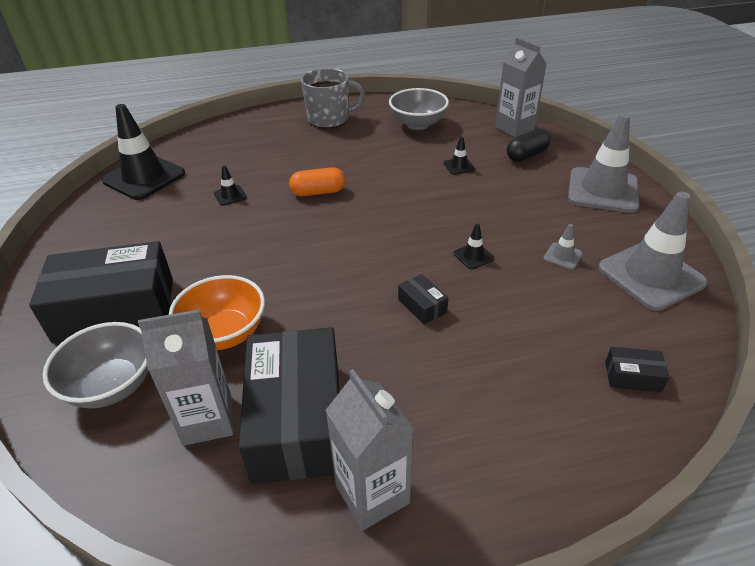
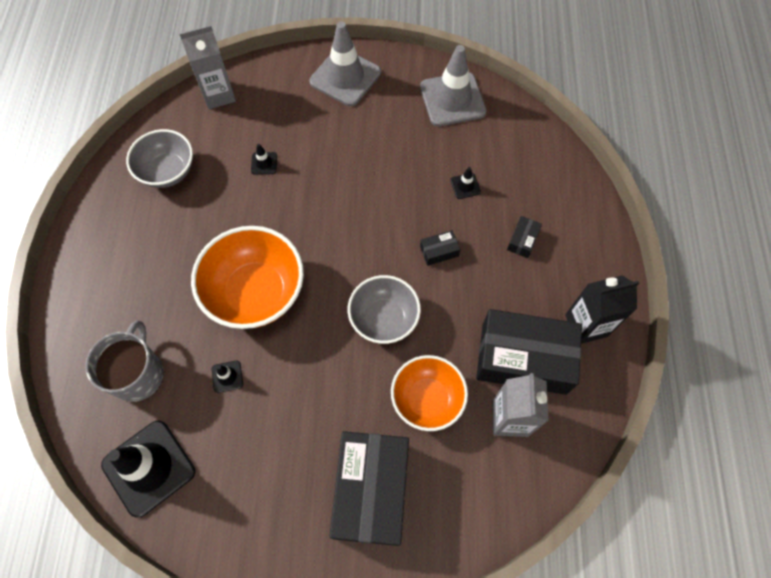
camera: 75 degrees left, 25 degrees up
(112, 385) = (460, 489): grey bowl -> grey bowl (384, 319)
(318, 192) = (256, 293): orange capsule -> orange bowl
(329, 119) = (111, 252): grey mug -> grey mug (138, 374)
(372, 494) = (586, 325): grey carton -> black carton
(473, 256) = (394, 198): black traffic cone -> black traffic cone (465, 186)
(527, 155) = (270, 105): black capsule -> none
(562, 256) = (415, 141): grey traffic cone -> none
(632, 377) = (535, 155): black box -> black box (522, 240)

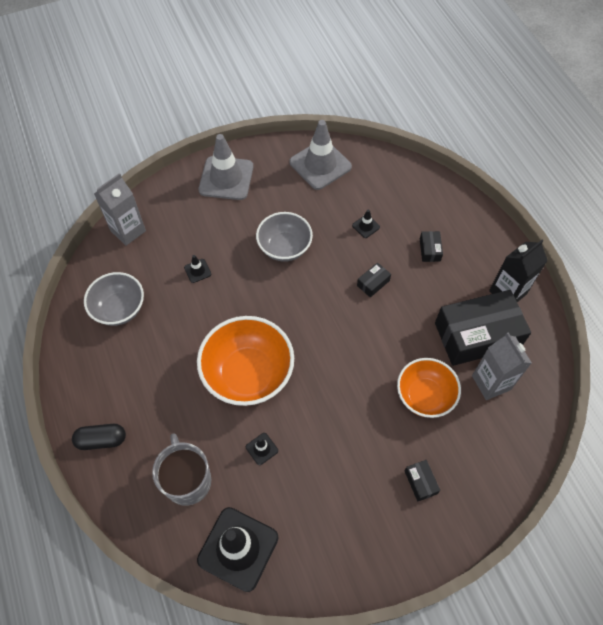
camera: 25 degrees left, 5 degrees down
(81, 296) = (102, 440): none -> black capsule
(371, 490) = (420, 482): black box -> black box, size x0.40
(384, 319) = (359, 351): grey bowl -> grey bowl (284, 247)

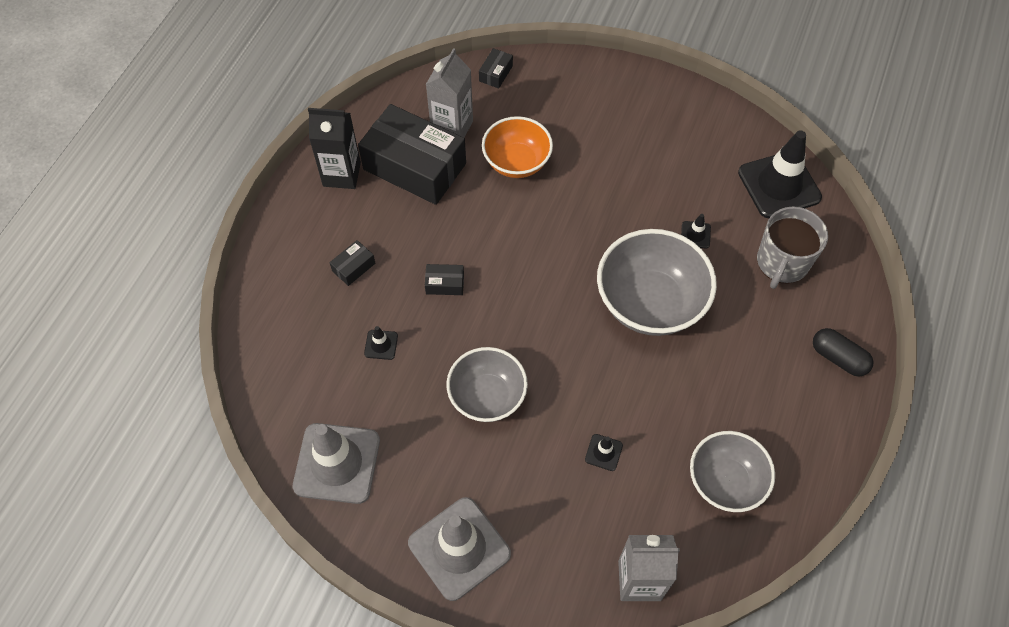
camera: 135 degrees left, 0 degrees up
(248, 374) = (650, 302): orange bowl -> grey bowl
(420, 482) = (591, 115): black box -> black box (496, 73)

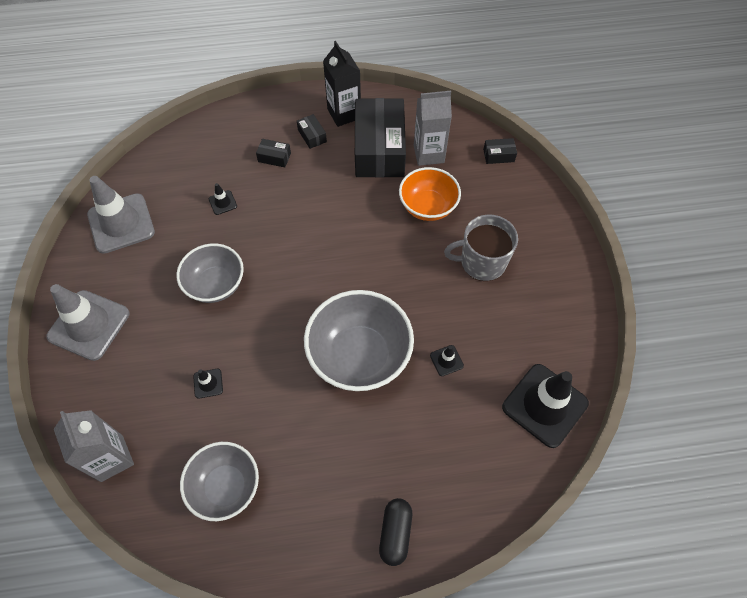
camera: 60 degrees right, 0 degrees up
(445, 284) = (293, 214): black box -> black box (312, 136)
(782, 263) = (464, 442): grey mug -> grey mug (481, 262)

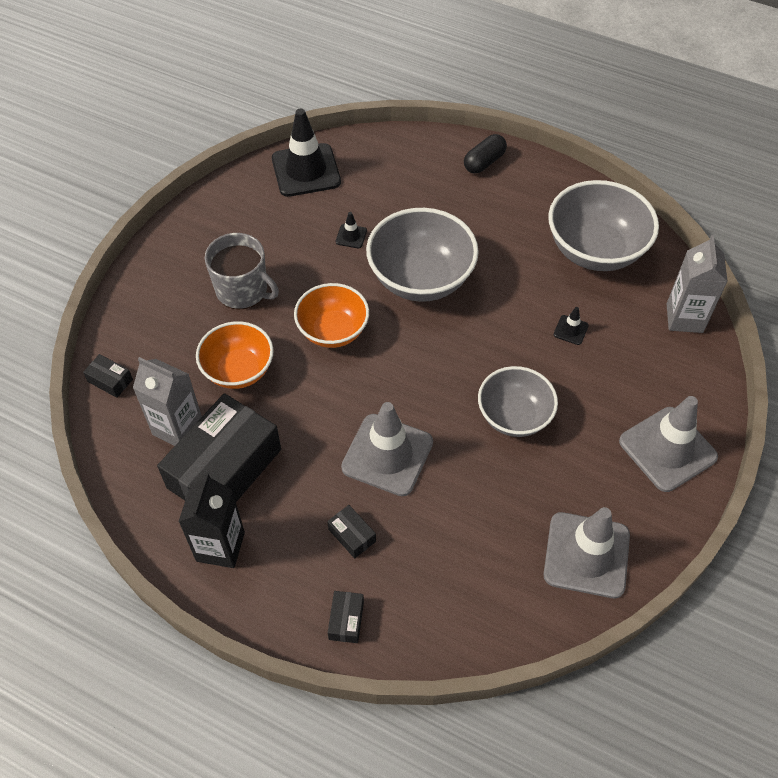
camera: 145 degrees left, 5 degrees down
(223, 202) = (452, 510): black traffic cone -> none
(226, 486) = (595, 250): grey bowl -> grey bowl, size x1.52
(286, 211) = (387, 455): none -> grey traffic cone
(312, 136) = (285, 538): black box -> black box (346, 620)
(390, 271) = (333, 331): none -> orange bowl

